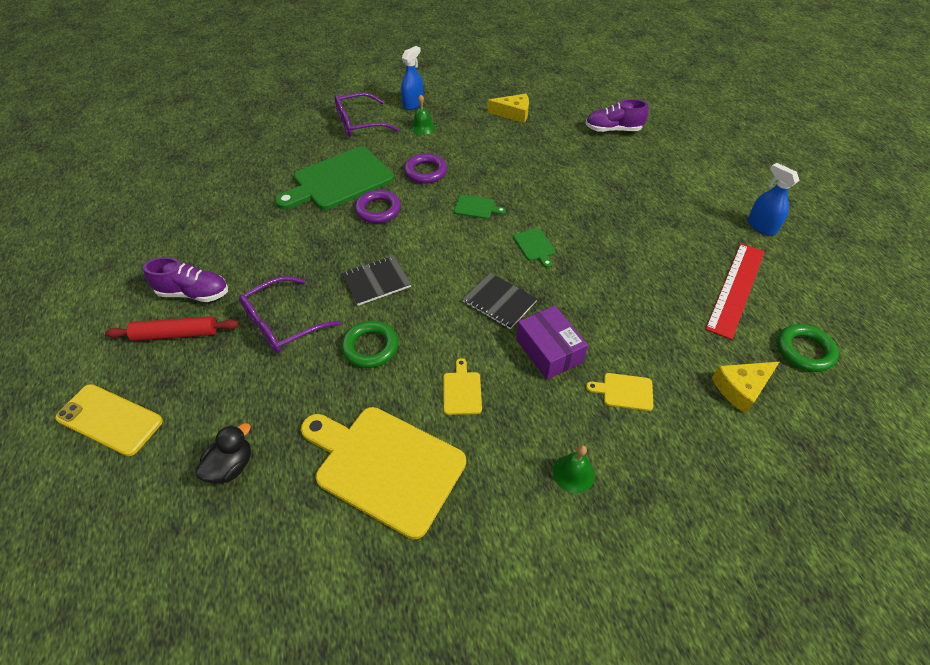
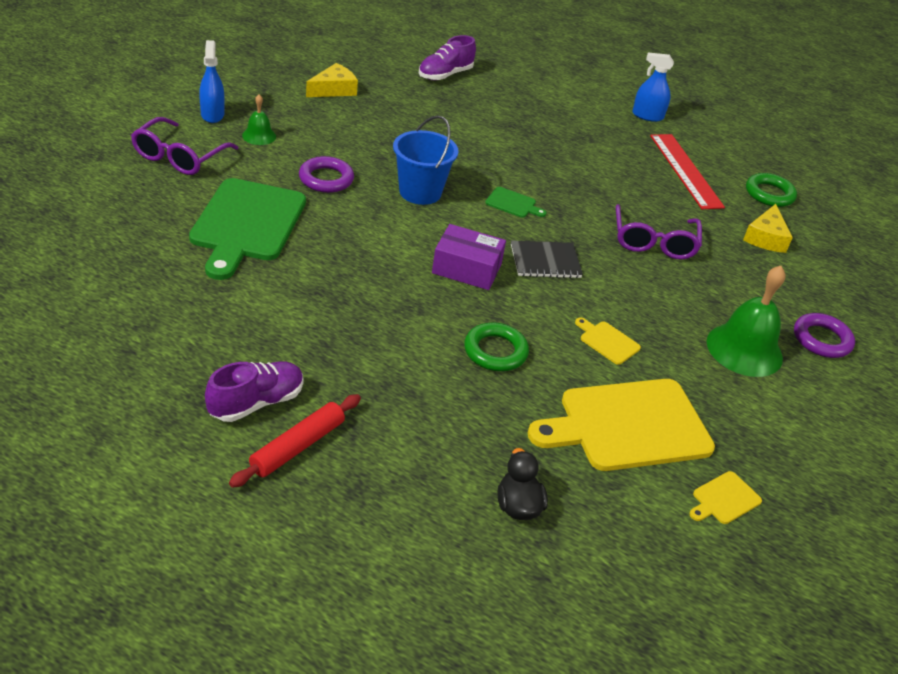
camera: 50 degrees left, 10 degrees down
(110, 419) = (351, 552): yellow phone -> none
(282, 324) = (390, 377): purple glasses -> purple glasses (653, 242)
(376, 281) = (423, 297): black notebook -> none
(378, 210) = (331, 234): purple ring -> purple ring (821, 339)
(476, 207) = (420, 192): green cutting board -> blue bucket
(549, 351) = (627, 278): purple box -> purple box (466, 269)
(573, 473) = (744, 349): green bell -> green bell, size x1.95
(624, 391) = (707, 279): yellow cutting board -> yellow cutting board (724, 499)

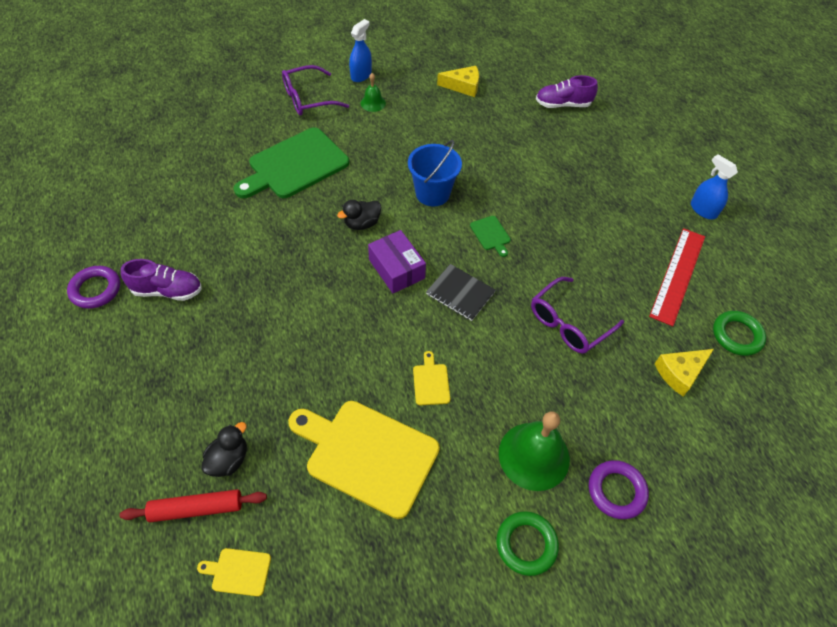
camera: 45 degrees right, 15 degrees up
(297, 446) = (157, 333): red rolling pin -> red rolling pin (197, 508)
(326, 179) = (380, 154): purple ring -> purple ring (96, 289)
(385, 246) = (362, 224): none -> black duck
(495, 351) = (343, 342): green ring -> green ring (526, 544)
(724, 499) = (367, 558): yellow cutting board -> yellow cutting board (238, 571)

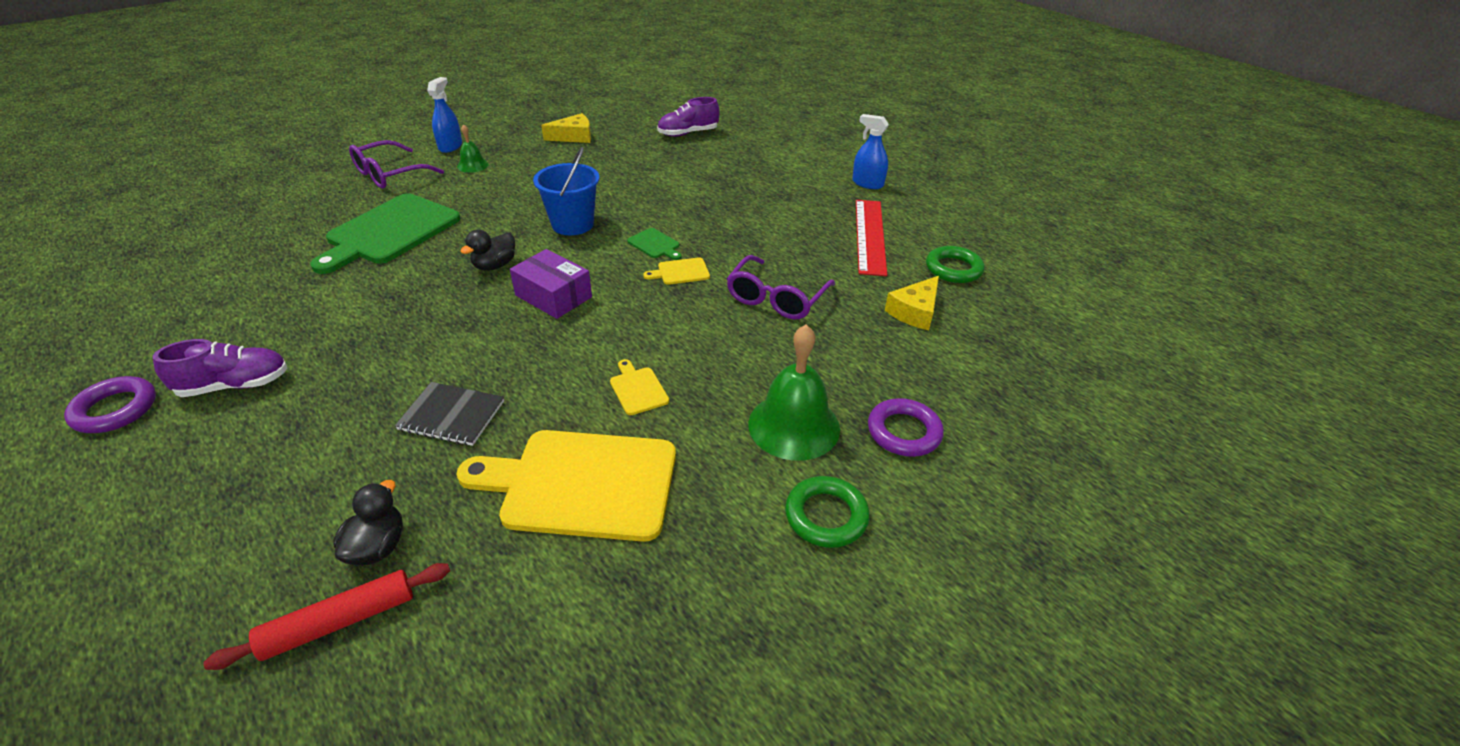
camera: 20 degrees left, 15 degrees down
(238, 571) = (430, 681): yellow cutting board -> yellow cutting board (680, 272)
(460, 293) = (640, 300): black notebook -> black notebook (452, 415)

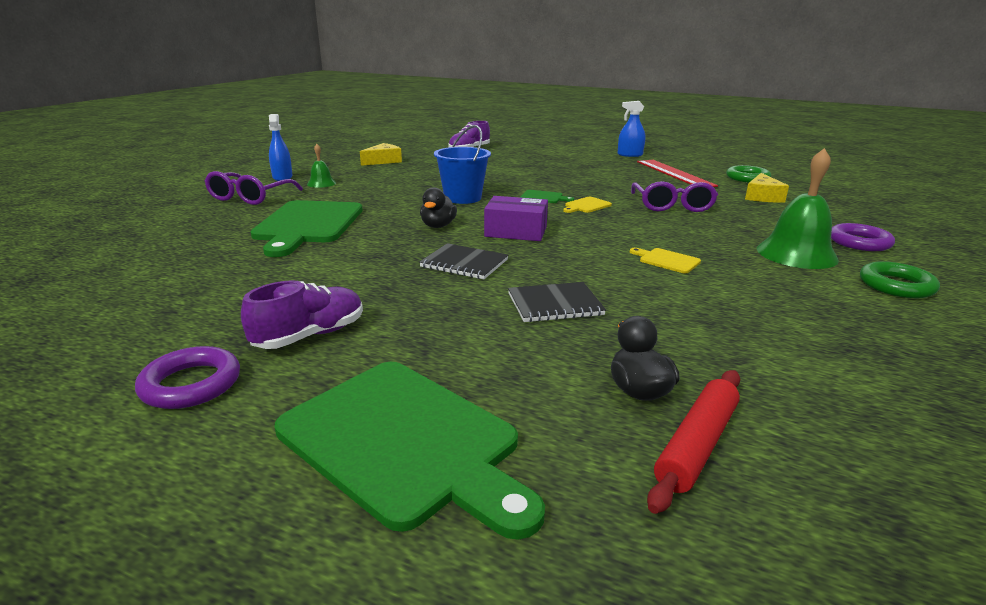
camera: 25 degrees left, 15 degrees down
(169, 524) = (405, 442): none -> green cutting board
(449, 331) = (464, 263): none -> black notebook
(581, 484) = (723, 312): yellow cutting board -> none

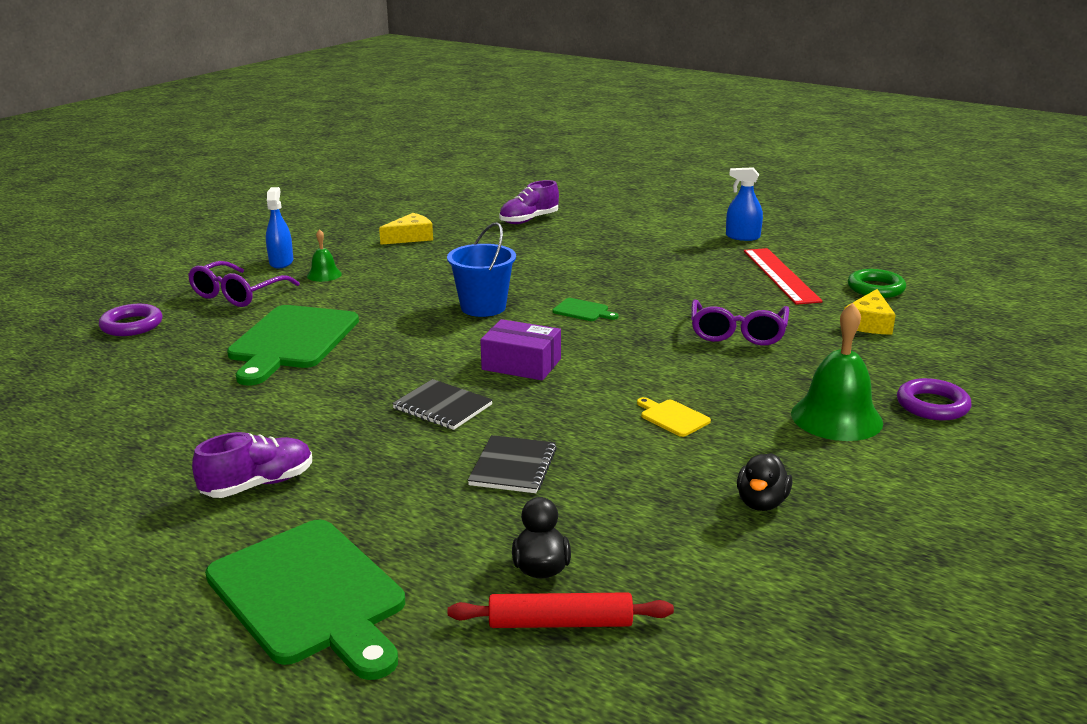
camera: 10 degrees right, 0 degrees up
(191, 384) = (144, 526): purple ring -> purple ring (132, 325)
(438, 226) = (436, 350): black duck -> black duck (761, 503)
(555, 304) = (513, 467): black notebook -> black notebook turned 75 degrees counterclockwise
(586, 206) = (628, 327): yellow cutting board -> none
(697, 445) = (560, 623): red rolling pin -> red rolling pin turned 45 degrees clockwise
(896, 285) = (918, 470): green ring -> none

